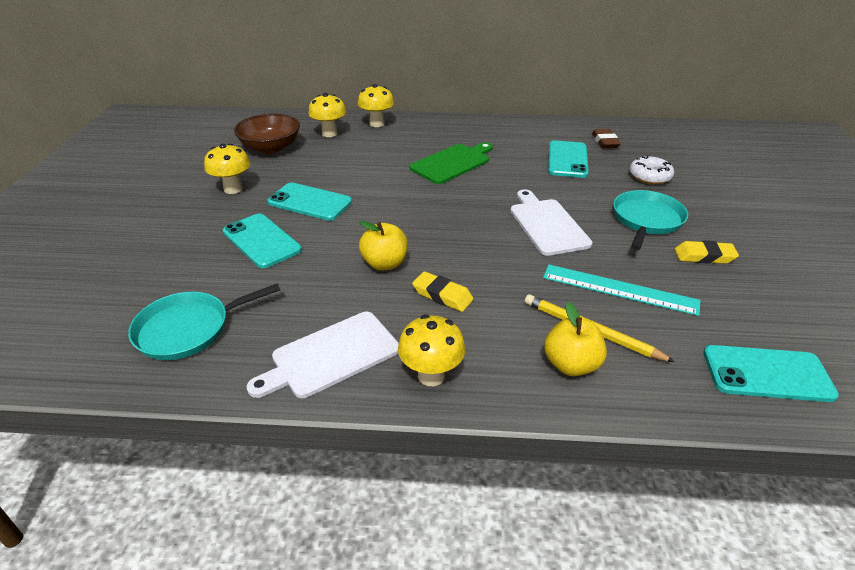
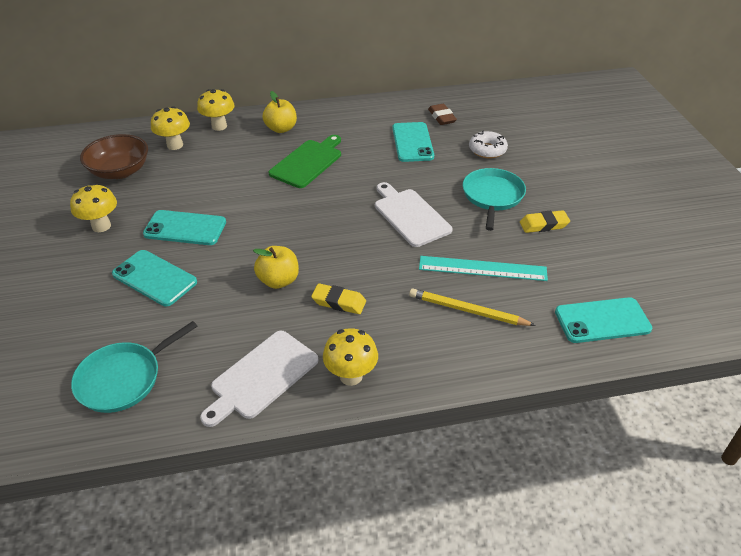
camera: 15 degrees left, 5 degrees up
(571, 364) = (458, 343): yellow apple -> yellow apple (281, 129)

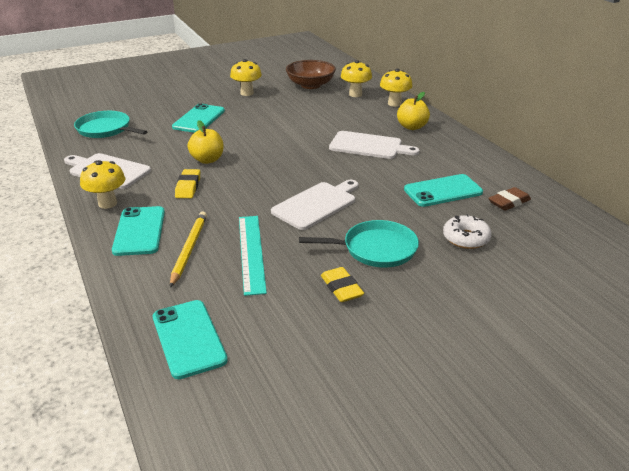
camera: 75 degrees right, 10 degrees down
(185, 228) = (255, 117): turquoise phone -> turquoise phone (139, 231)
(307, 162) = (369, 146): green cutting board -> white cutting board

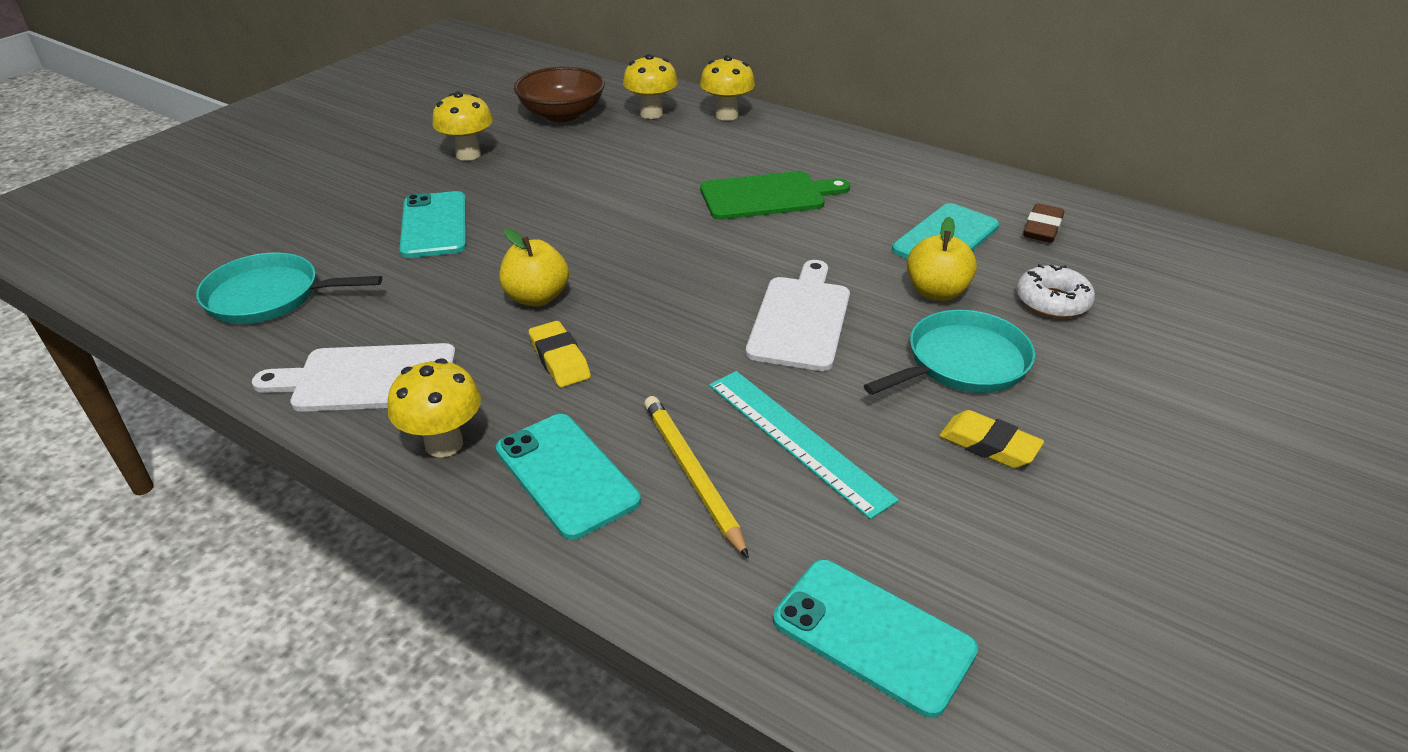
camera: 30 degrees left, 5 degrees up
(369, 146) = (767, 196): white cutting board -> green cutting board
(412, 127) = (793, 147): yellow apple -> yellow apple (936, 292)

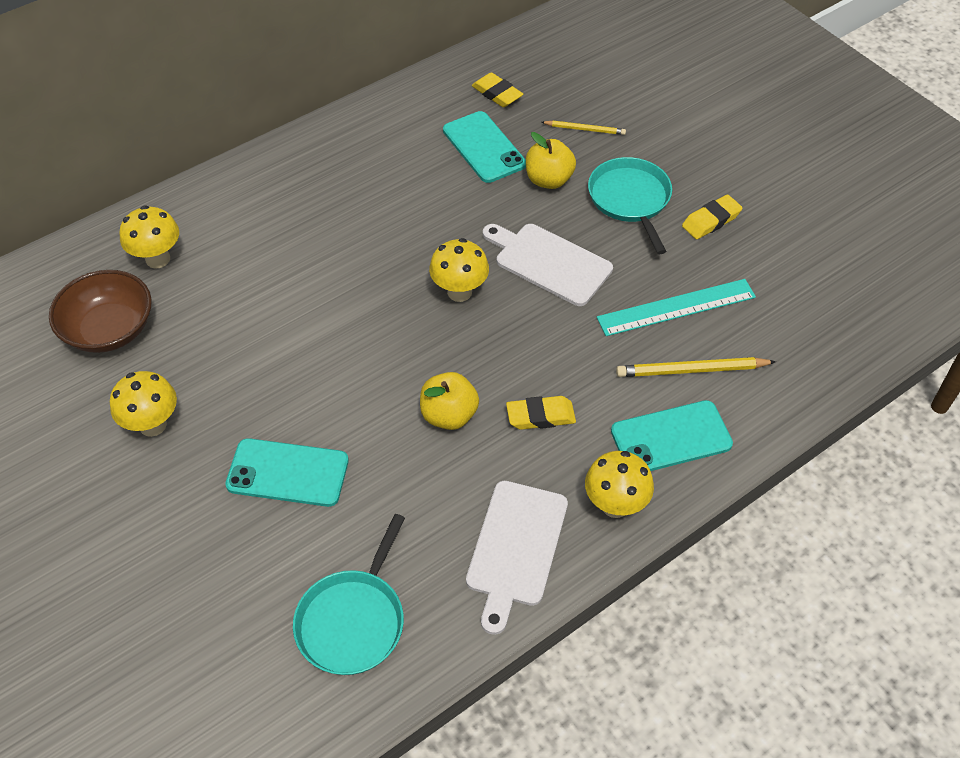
camera: 70 degrees left, 15 degrees up
(726, 115) = (199, 205): yellow mushroom -> yellow mushroom (459, 292)
(767, 196) = (366, 225): green cutting board -> none
(873, 635) = (838, 327): turquoise phone -> none
(1042, 229) = (497, 94): brown eraser -> yellow eraser
(1052, 301) = (584, 129): white donut -> yellow pencil

